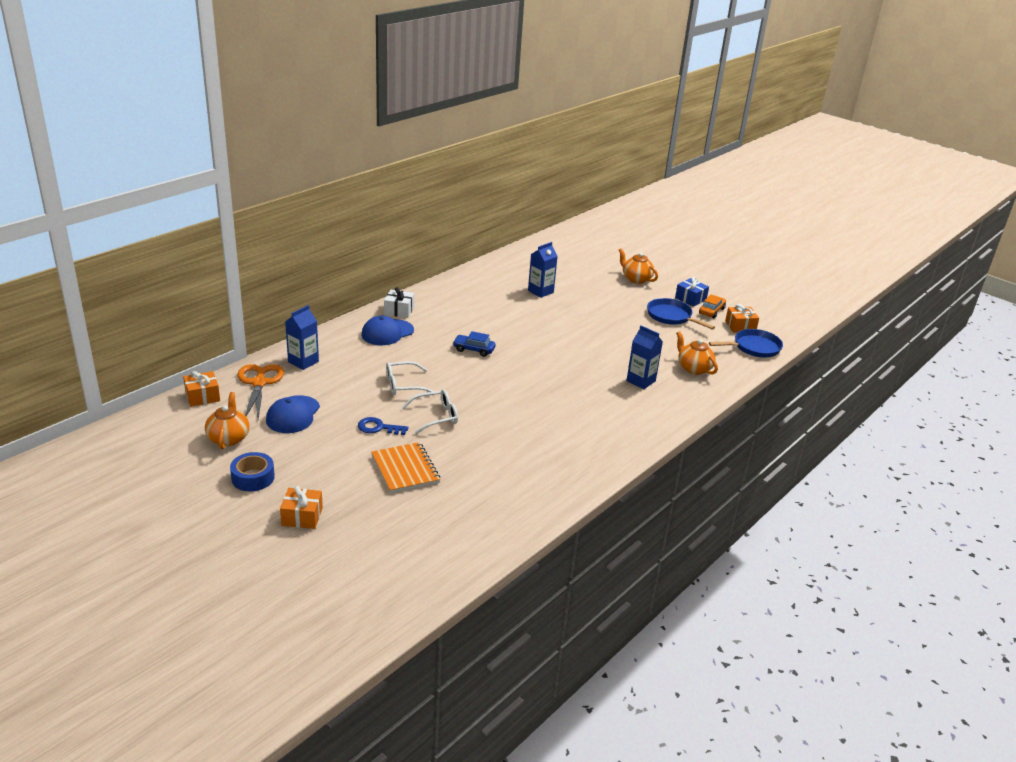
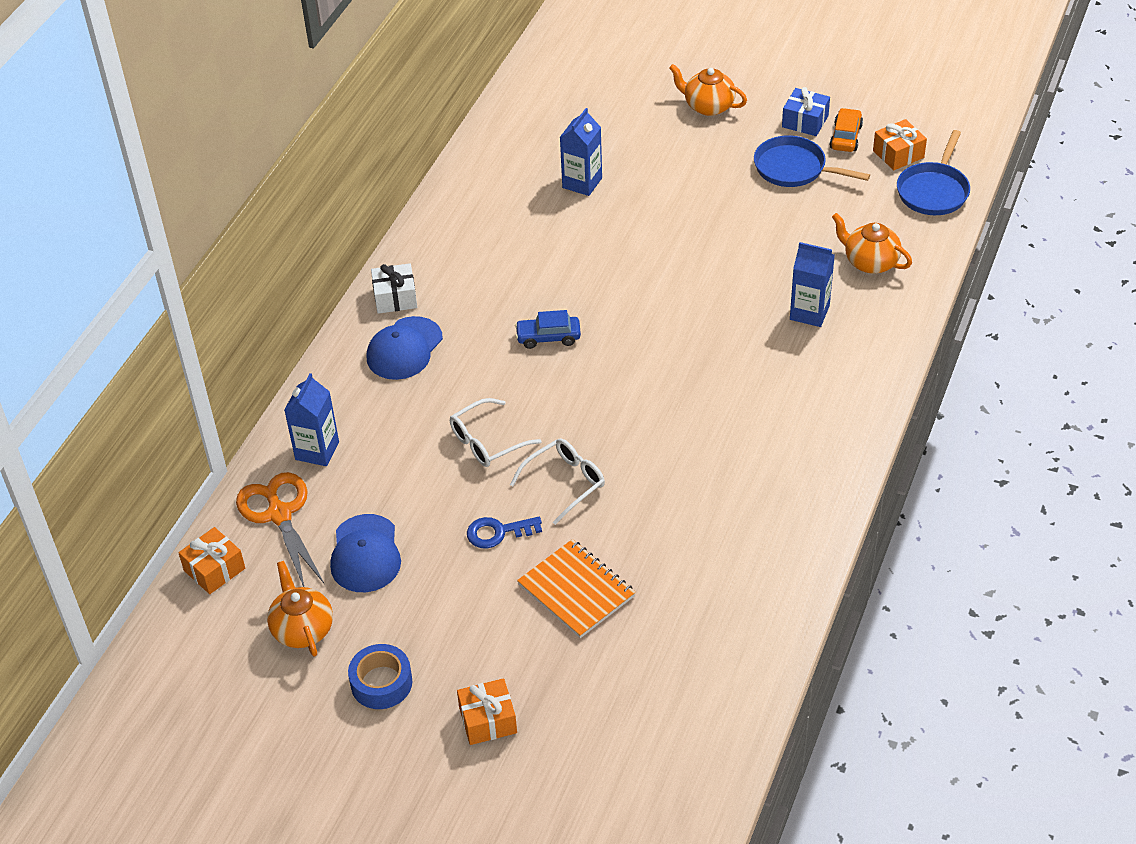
camera: 15 degrees left, 15 degrees up
(753, 347) = (933, 191): blue pan -> blue pan turned 150 degrees clockwise

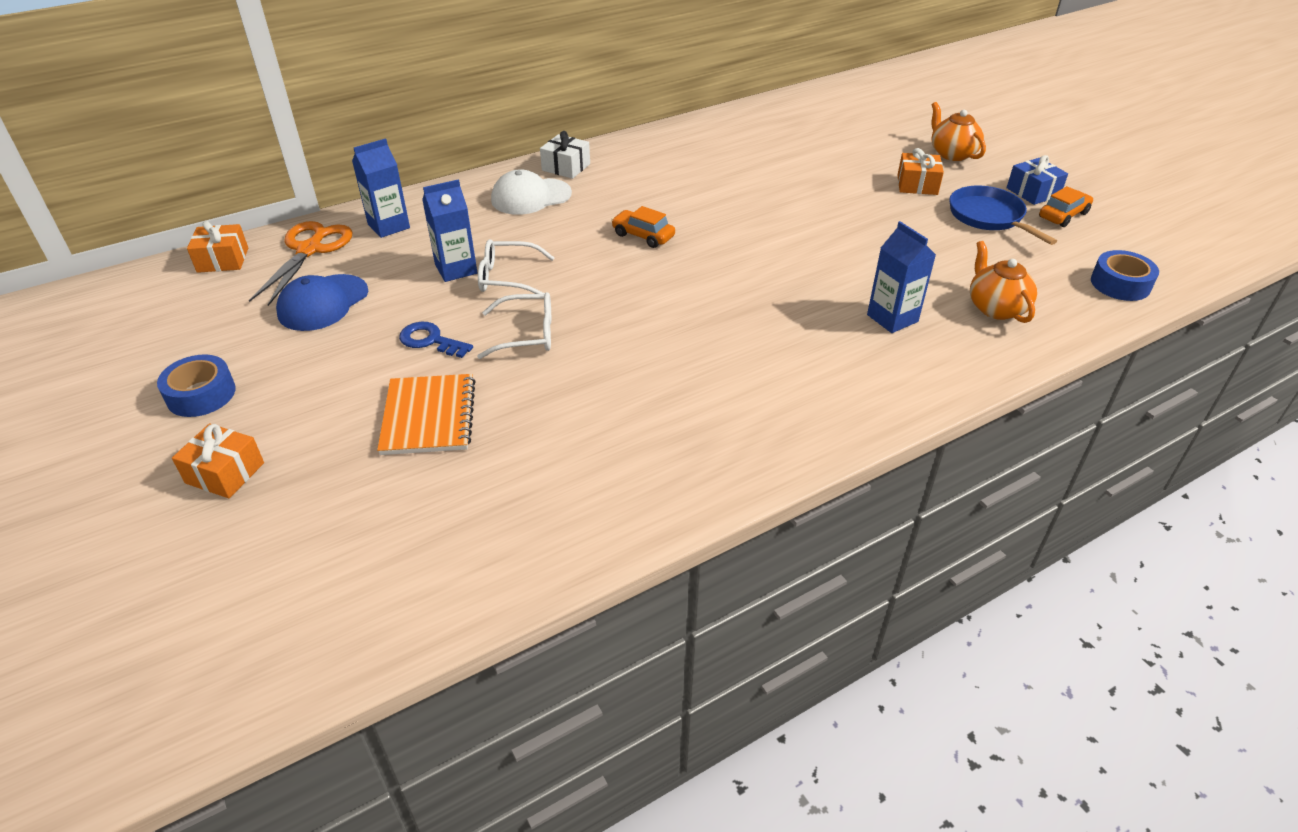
camera: 35 degrees right, 5 degrees down
(302, 629) = (212, 326): orange teapot -> none
(404, 349) = (531, 197): blue cap -> white cap
(548, 337) = (643, 236): blue car -> orange car
(582, 183) = (790, 159): blue carton -> blue carton (456, 269)
(898, 154) = (1107, 245): orange gift -> orange gift (917, 185)
(933, 191) = (1120, 284): blue pan -> blue tape

